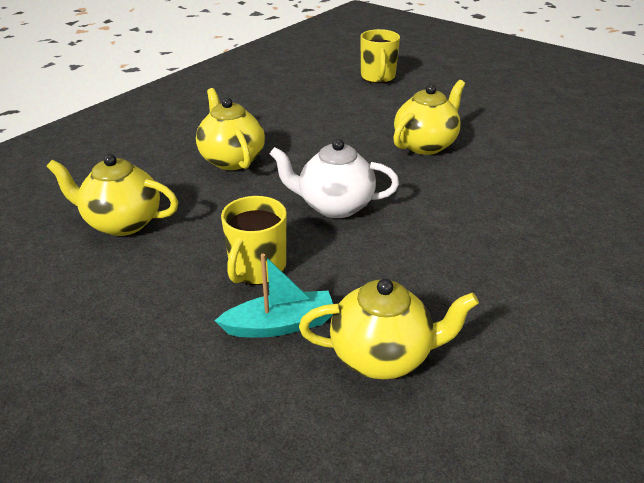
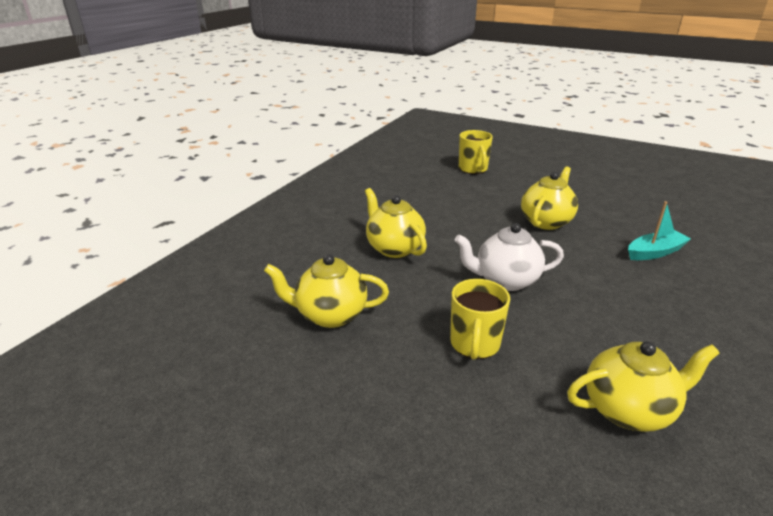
camera: 10 degrees left, 5 degrees down
(280, 325) = (526, 392): turquoise boat -> turquoise boat (655, 252)

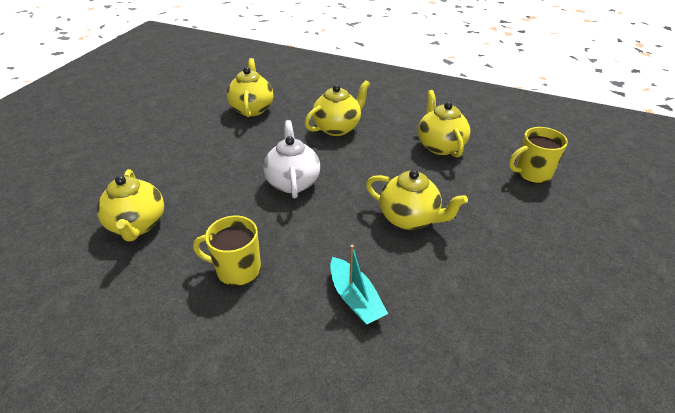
camera: 85 degrees right, 10 degrees up
(433, 197) = (440, 146): none -> yellow teapot
(474, 344) = (215, 163): yellow mug -> yellow mug (237, 269)

